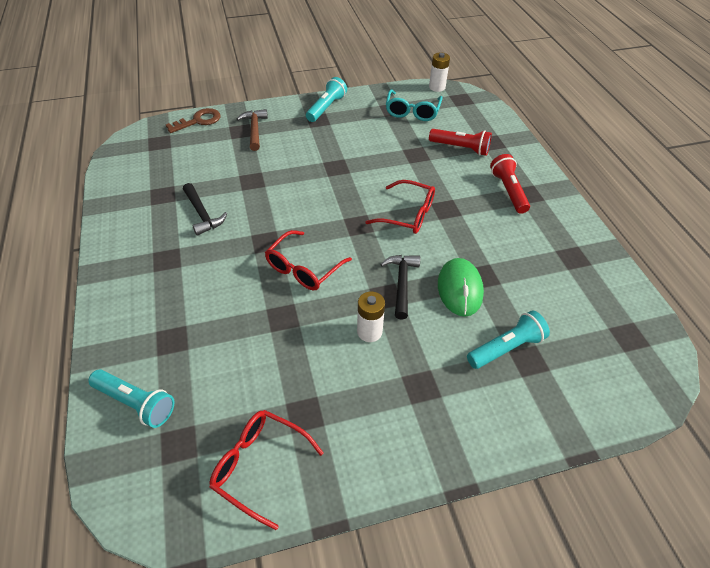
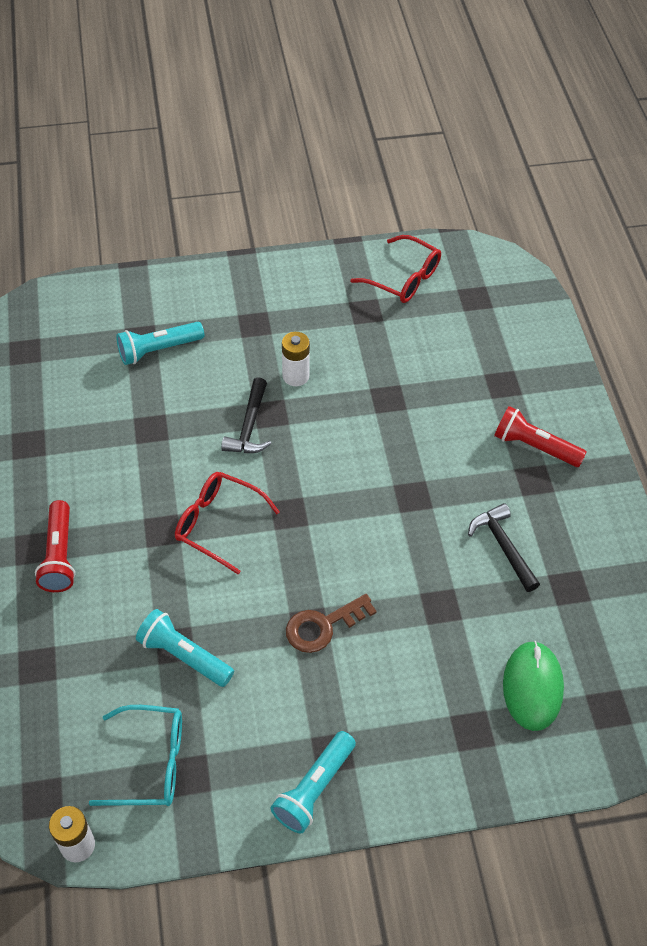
camera: 175 degrees left, 5 degrees up
(136, 403) = (521, 331): turquoise flashlight -> turquoise flashlight (184, 656)
(198, 121) = (553, 765): brown key -> brown key (323, 626)
(254, 130) = (447, 730): brown hammer -> none
(303, 268) = (364, 454): red glasses -> none
(412, 112) = (151, 763): turquoise glasses -> turquoise glasses turned 75 degrees clockwise
(459, 289) = (184, 414): green mouse -> green mouse (532, 687)
(460, 148) = (96, 653): red flashlight -> red flashlight (534, 446)

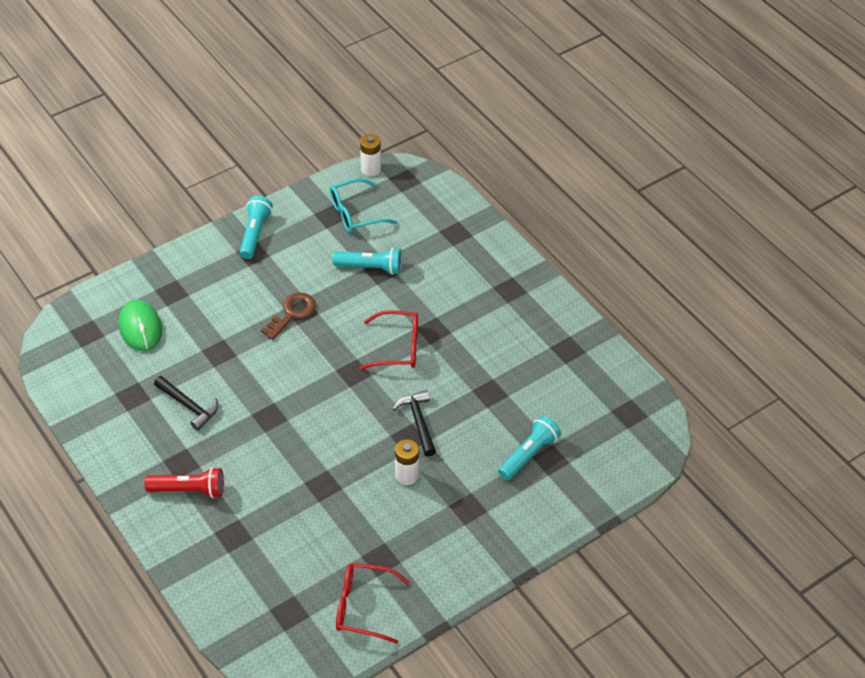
camera: 155 degrees right, 5 degrees down
(59, 555) = (489, 291): red flashlight -> none

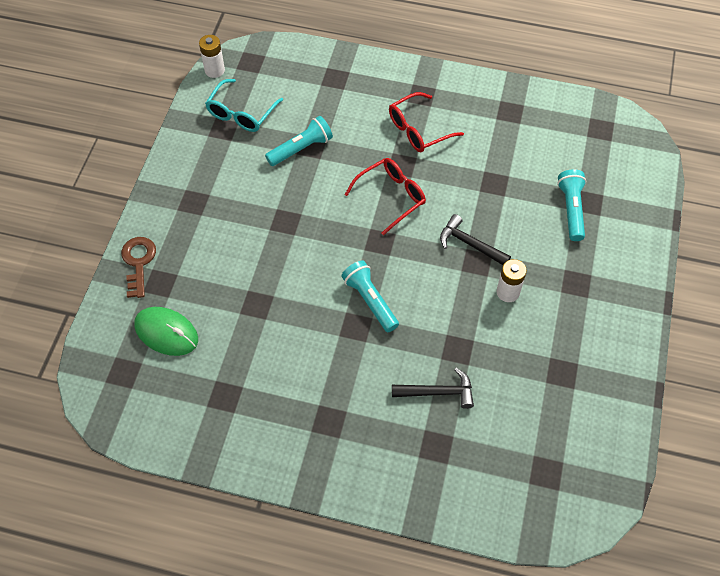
camera: 40 degrees left, 10 degrees up
(188, 406) = (281, 368): black hammer -> black hammer (437, 392)
(189, 490) = (360, 438): red flashlight -> none
(255, 234) = (177, 184): turquoise flashlight -> turquoise flashlight (370, 301)
(292, 313) = (280, 229): brown key -> brown key (138, 262)
(363, 607) = (591, 421): red glasses -> red glasses (418, 130)

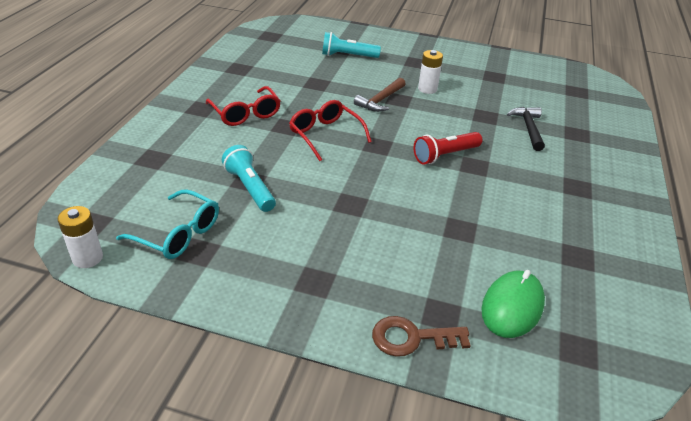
camera: 90 degrees left, 20 degrees down
(370, 301) = (445, 155): turquoise flashlight -> red flashlight
(470, 244) = (380, 100): black hammer -> brown hammer

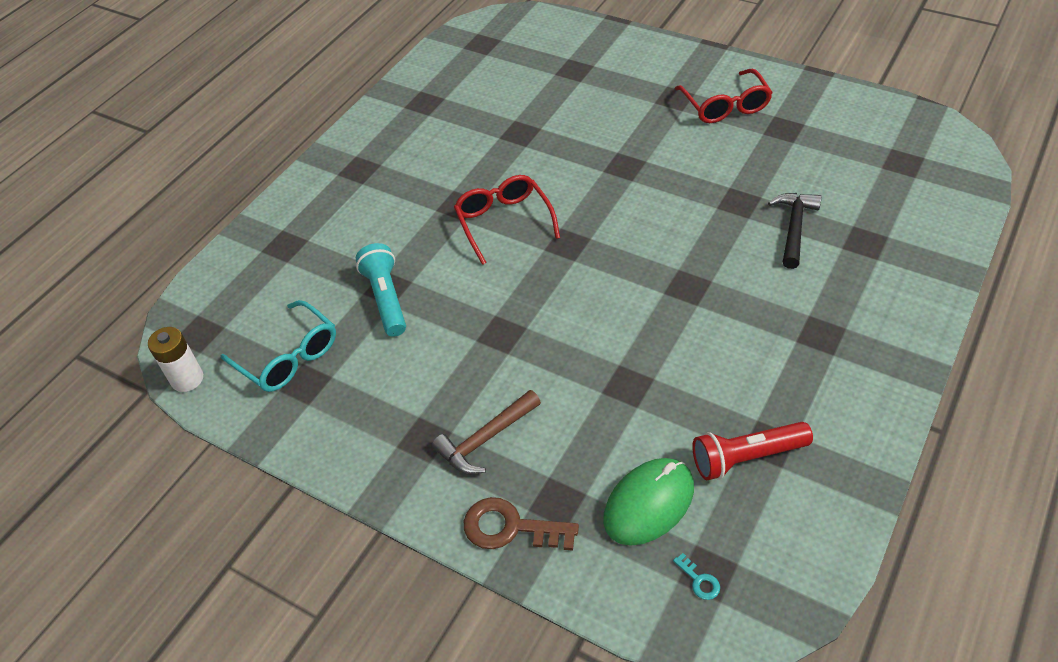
camera: 20 degrees right, 10 degrees up
(246, 114) = (412, 181): red glasses -> red glasses (725, 106)
(348, 56) = (579, 83): turquoise flashlight -> none
(380, 100) = (598, 167): brown hammer -> brown hammer (486, 439)
(427, 89) = (672, 149): white battery -> none
(445, 155) = (653, 267): red flashlight -> red flashlight (746, 457)
(575, 356) = (699, 580): none -> turquoise key

